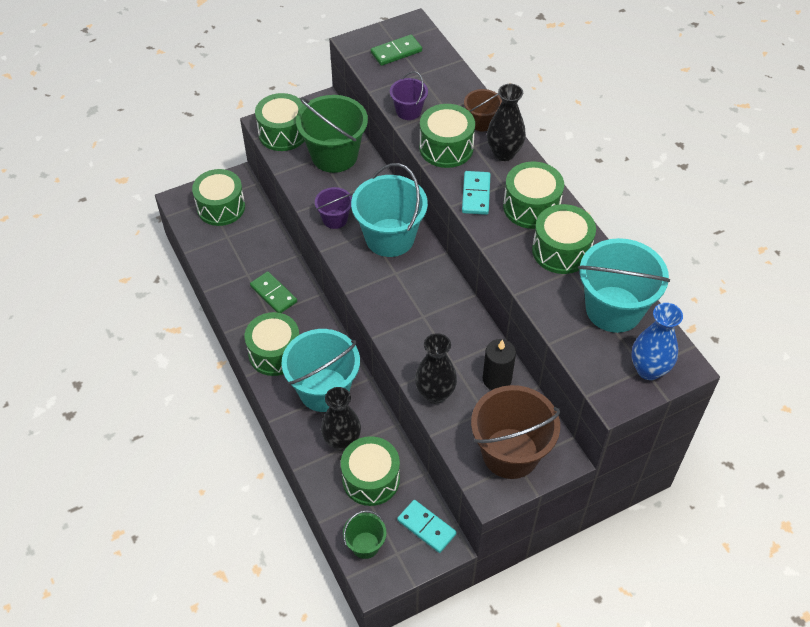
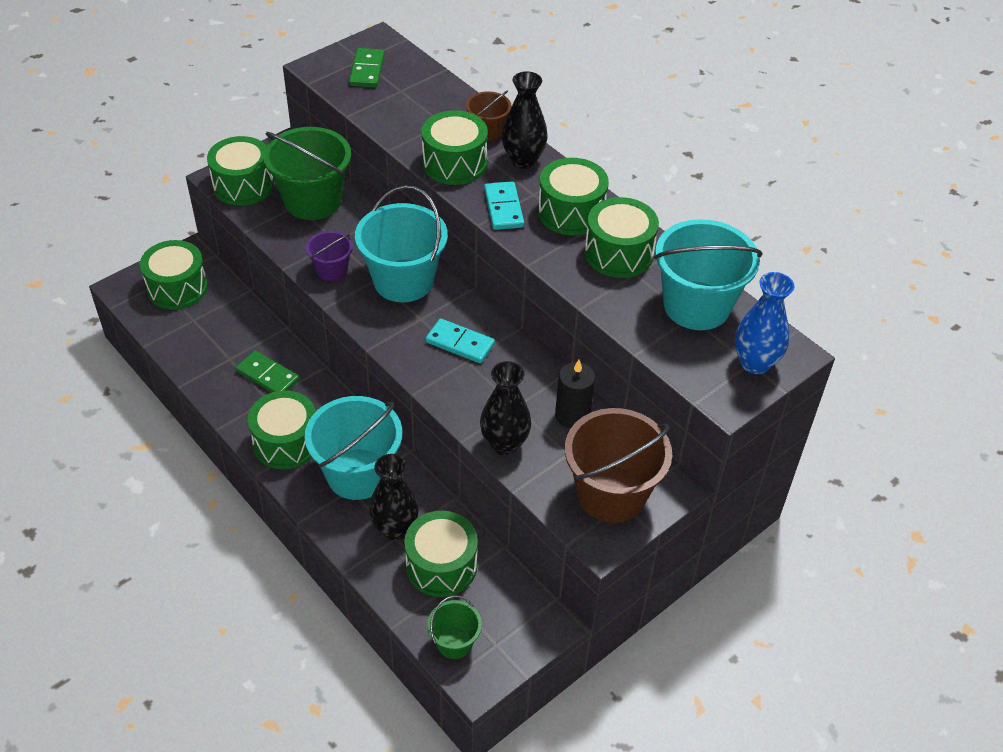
camera: 15 degrees left, 5 degrees down
(396, 52) = (367, 70): green domino -> green domino turned 45 degrees counterclockwise
(408, 111) = (399, 130): purple bucket -> none
(426, 527) = (523, 607): turquoise domino -> turquoise domino (460, 343)

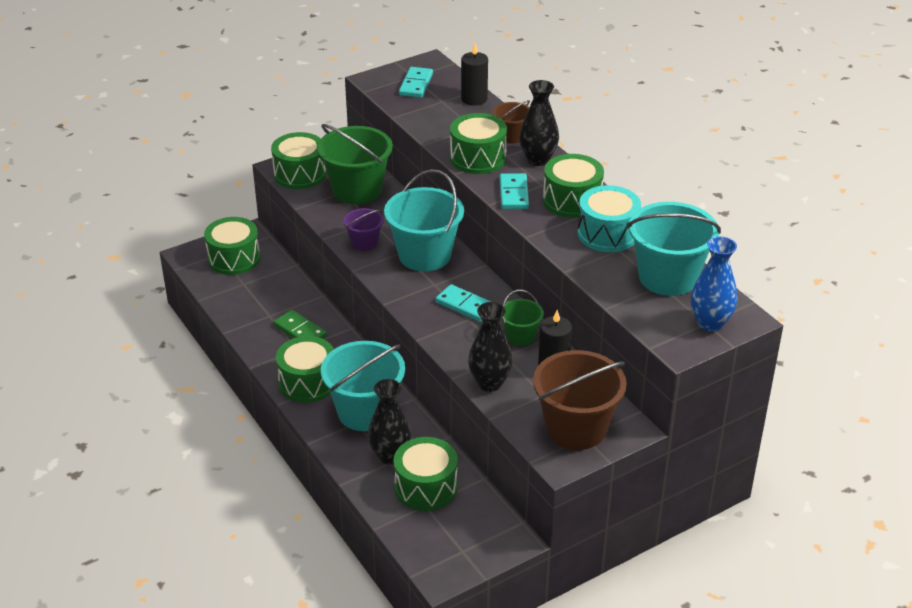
camera: 10 degrees right, 10 degrees down
(367, 70) = (416, 84): green domino -> turquoise domino
(437, 85) = (474, 99): none -> black candle
(454, 643) = (427, 546): green bucket -> green bucket (520, 336)
(618, 253) = (607, 234): green drum -> turquoise drum

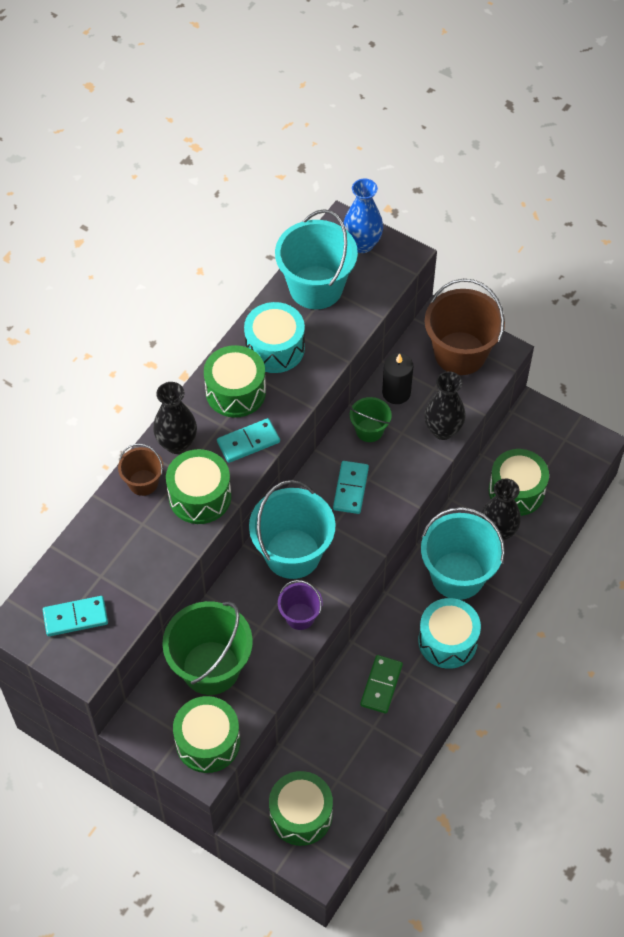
camera: 115 degrees left, 20 degrees up
(307, 382) = (447, 641): green drum -> turquoise drum
(474, 99) = (82, 546): black candle -> none

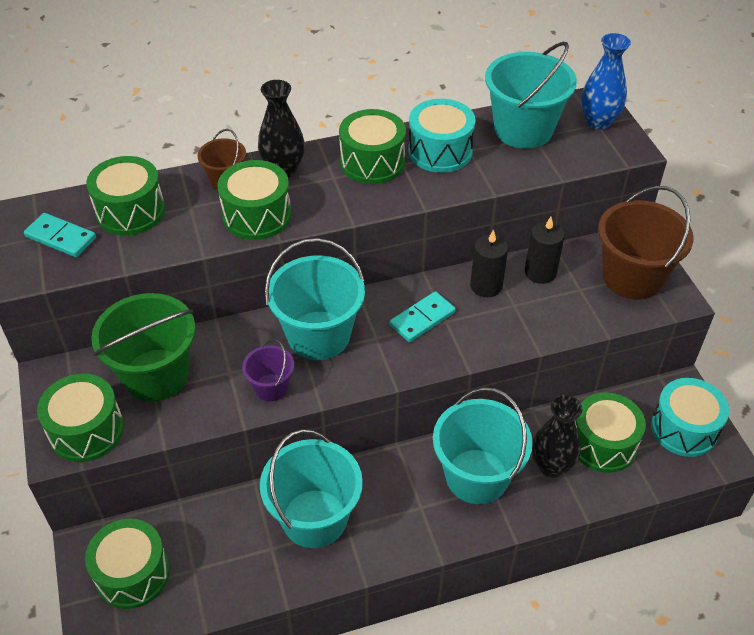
camera: 40 degrees right, 10 degrees down
(102, 559) = (130, 211): none -> green drum
(248, 442) = (341, 202): turquoise domino -> none
(369, 430) = (486, 286): green bucket -> black candle
(381, 685) = (314, 518): green domino -> turquoise bucket
(443, 430) = (555, 326): black vase -> none
(447, 641) = (412, 525): turquoise drum -> turquoise drum (684, 428)

